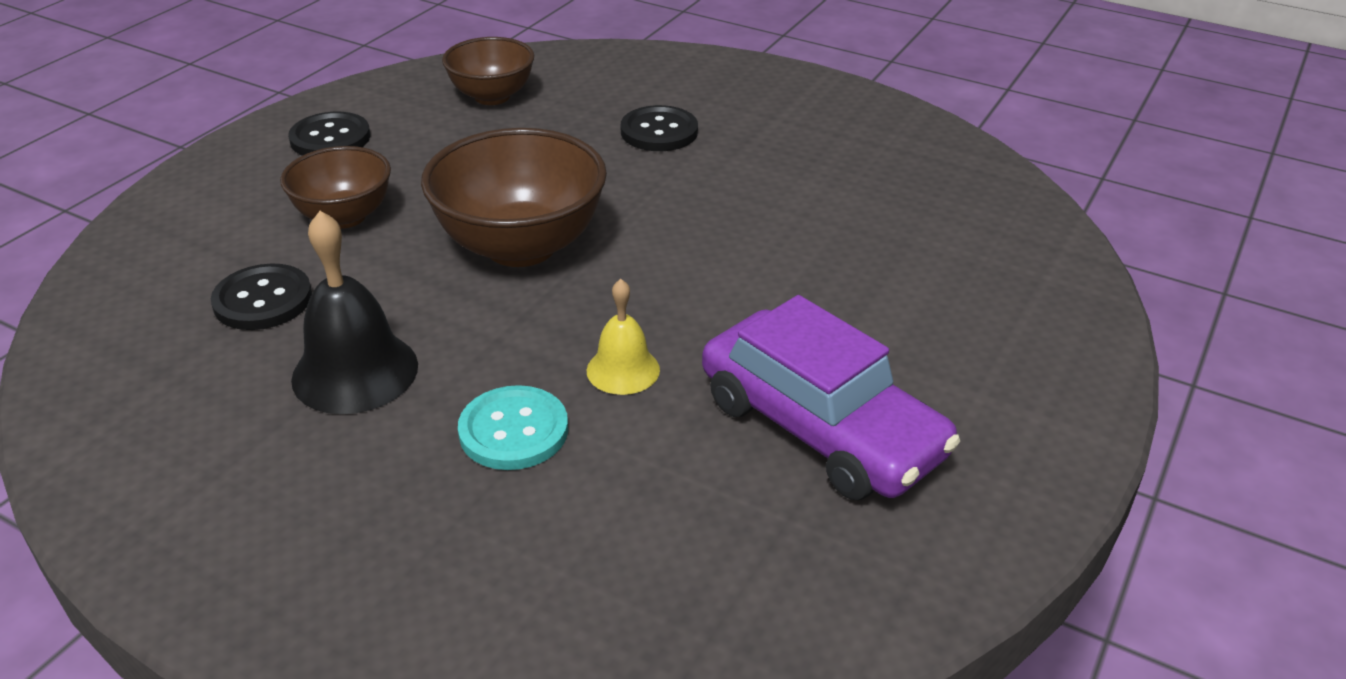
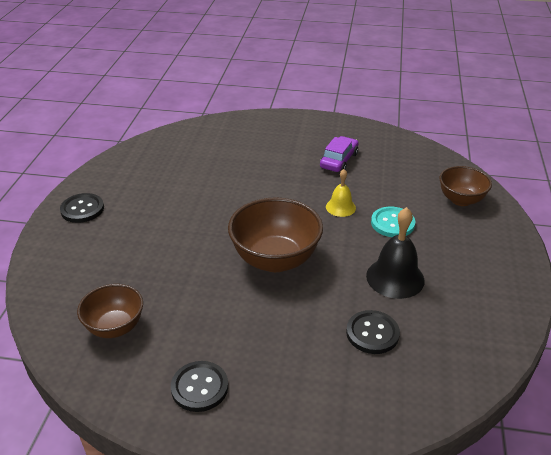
camera: 110 degrees left, 0 degrees up
(344, 217) = (284, 336): brown bowl -> brown bowl (461, 200)
(659, 131) = (140, 244): black button -> black button (82, 209)
(820, 427) = (339, 160): purple car -> purple car, size x0.60

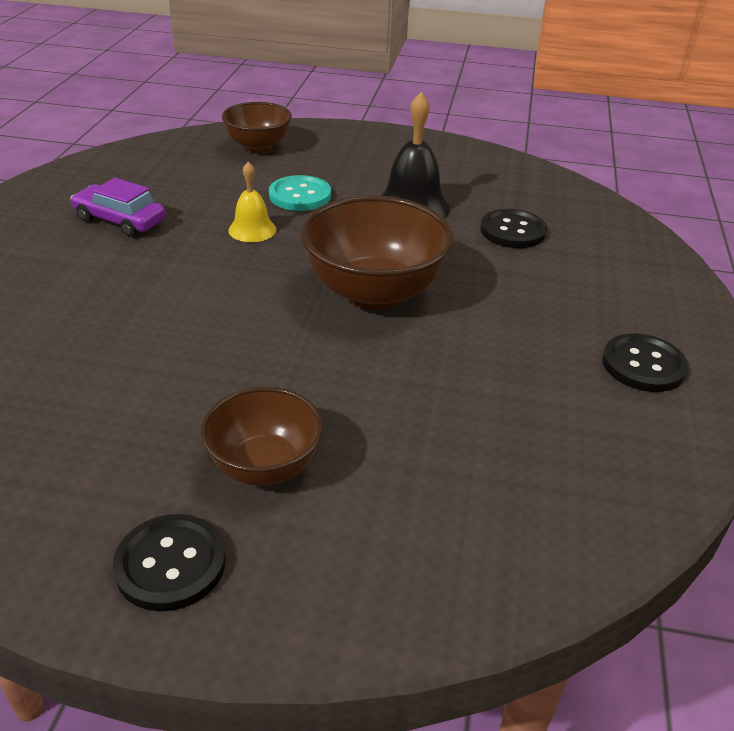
camera: 90 degrees left, 0 degrees up
(115, 327) = (550, 464): brown bowl -> brown bowl (265, 467)

